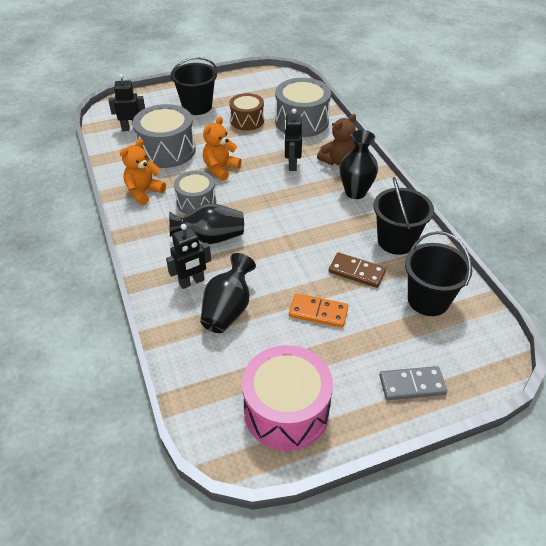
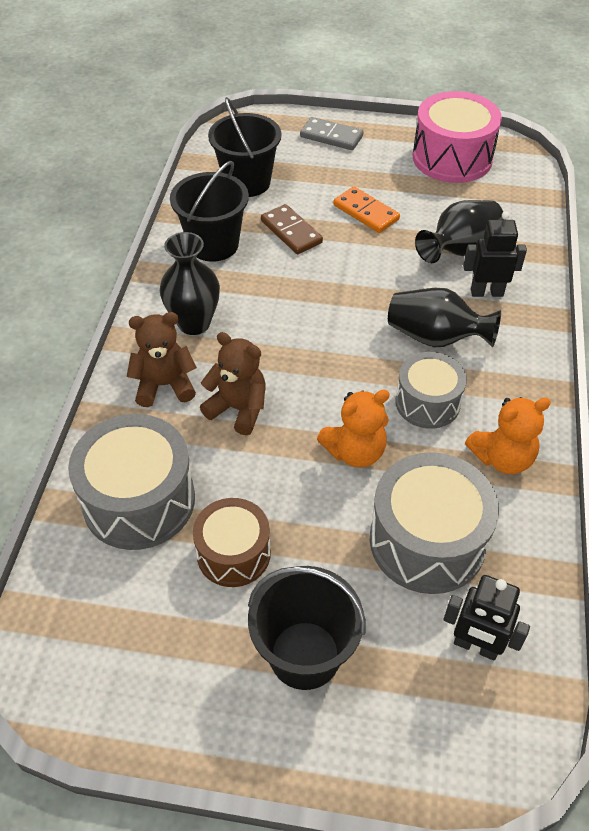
camera: 150 degrees left, 5 degrees up
(292, 165) = (238, 409): black robot -> brown teddy bear

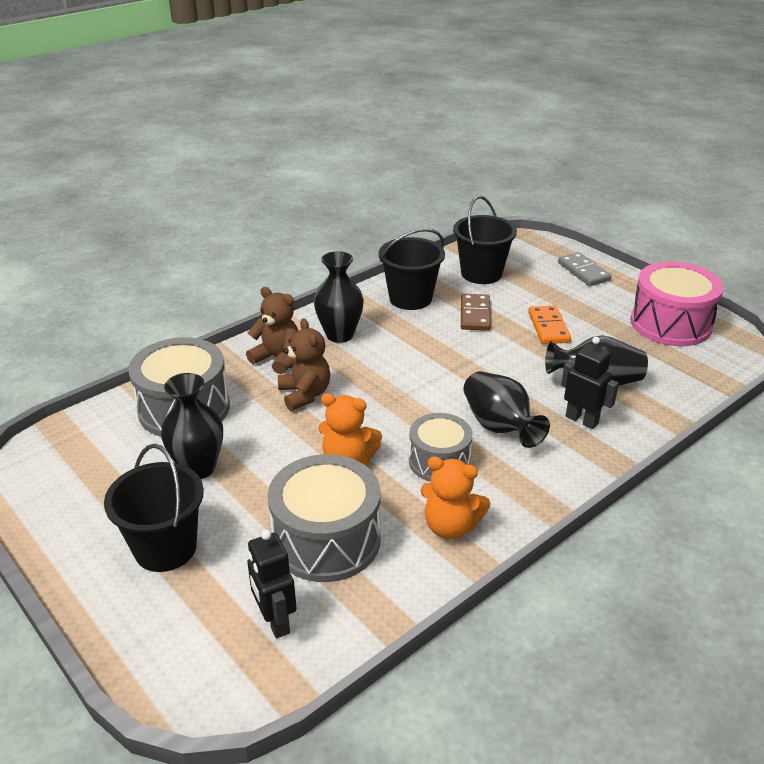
camera: 40 degrees right, 15 degrees down
(233, 553) = (198, 468): brown drum -> black vase

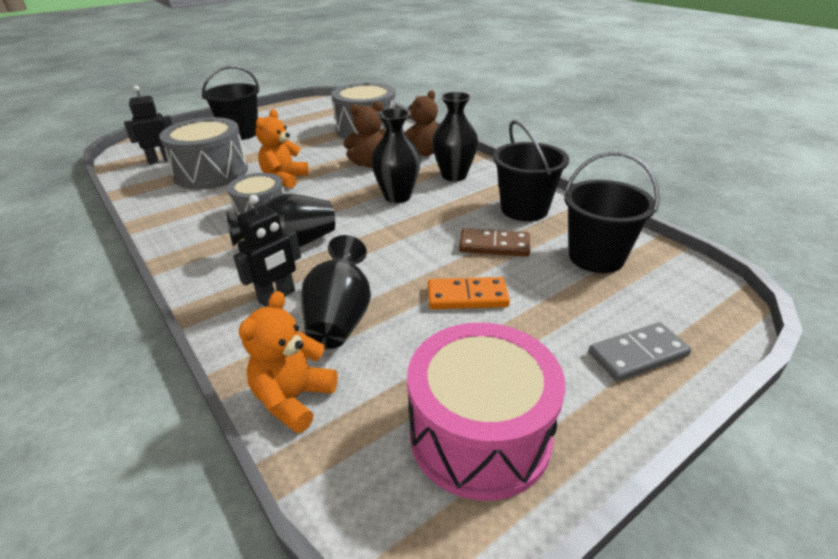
camera: 95 degrees right, 0 degrees up
(198, 468) = (303, 137): black vase -> black vase (397, 196)
(450, 526) = (187, 214): orange teddy bear -> orange teddy bear (293, 399)

